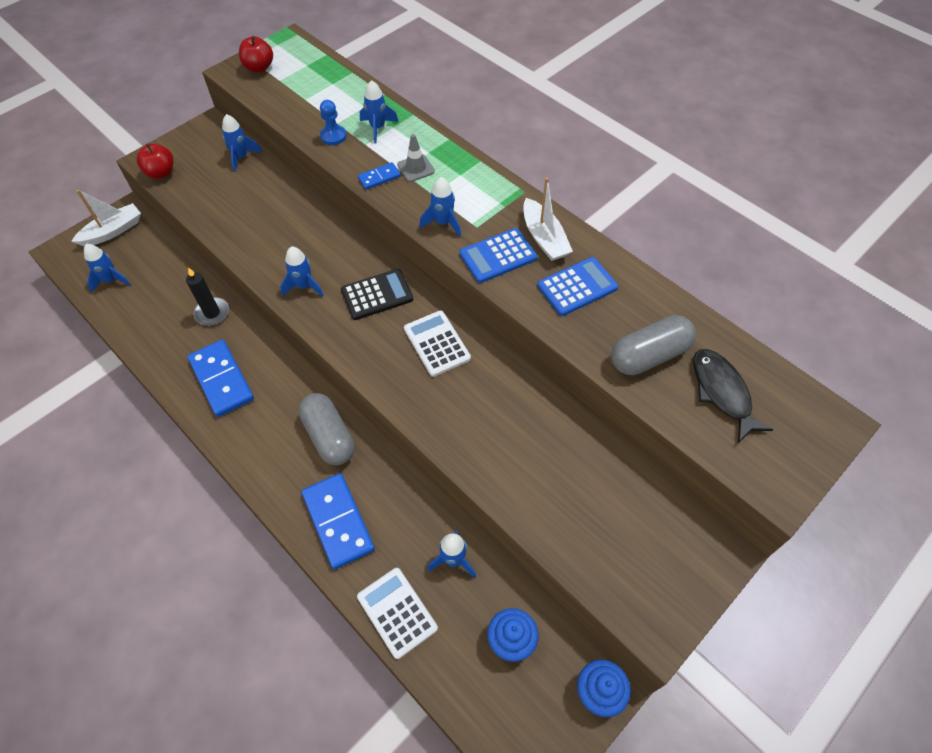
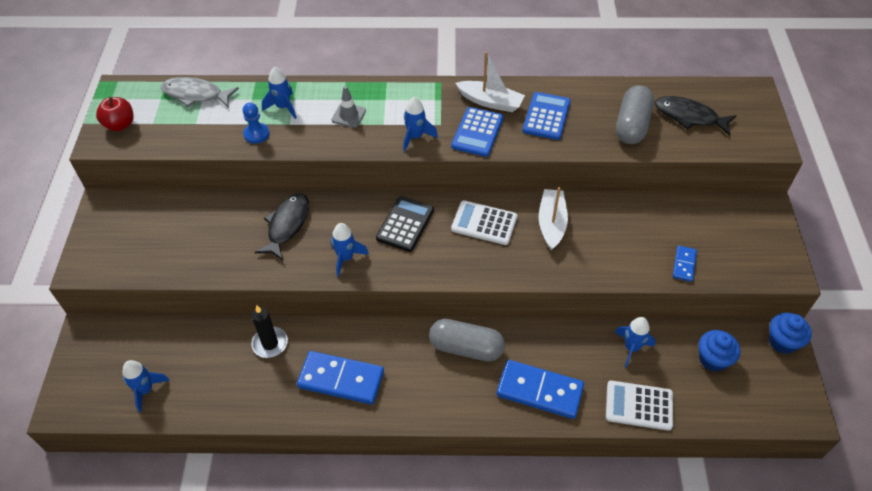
camera: 45 degrees left, 5 degrees down
(113, 231) = (93, 355): white boat -> white boat (551, 223)
(161, 173) = (109, 268): red apple -> none
(241, 157) = (167, 208): blue rocket -> none
(297, 229) = (287, 225): none -> black fish
(332, 77) = (196, 95): none -> grey fish
(379, 177) = (331, 139): blue domino -> blue domino (684, 264)

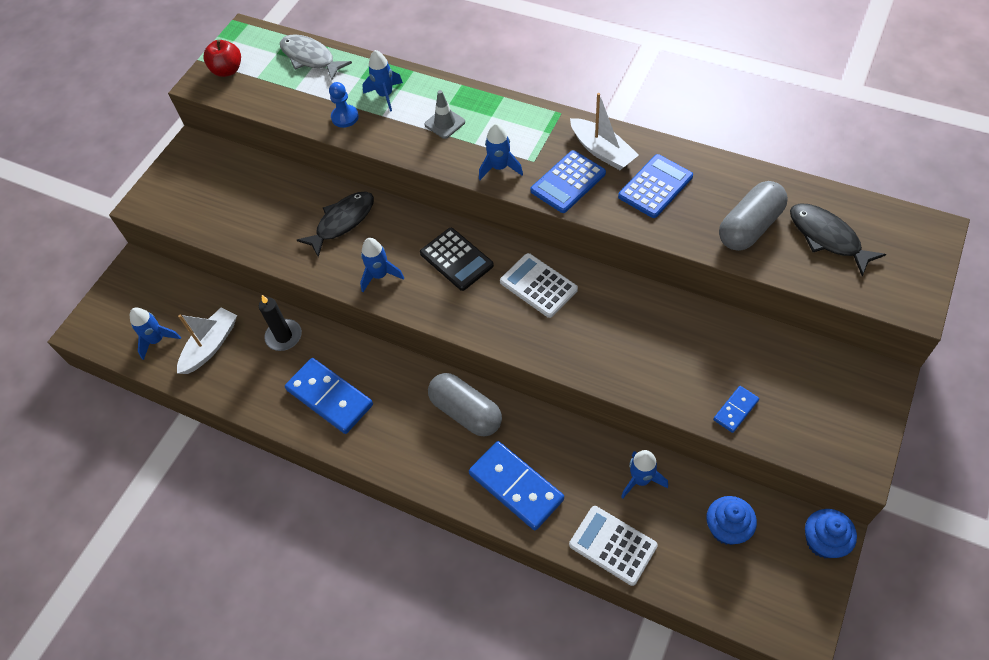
camera: 30 degrees right, 5 degrees up
(405, 224) = (456, 259): black calculator -> black calculator turned 90 degrees clockwise
(551, 223) = (611, 311): white boat -> white boat (210, 346)

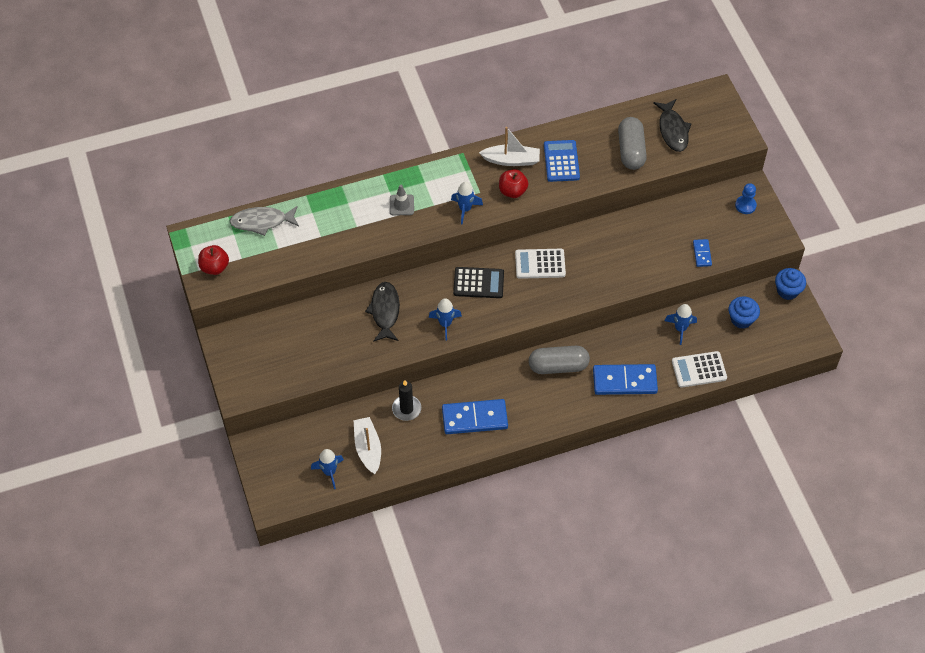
camera: 50 degrees left, 0 degrees up
(345, 117) = (334, 243): blue pawn -> blue pawn (745, 205)
(385, 95) = (343, 213): blue rocket -> none
(568, 182) = (512, 191): blue calculator -> red apple
(827, 237) = (672, 130): black fish -> black fish turned 105 degrees counterclockwise

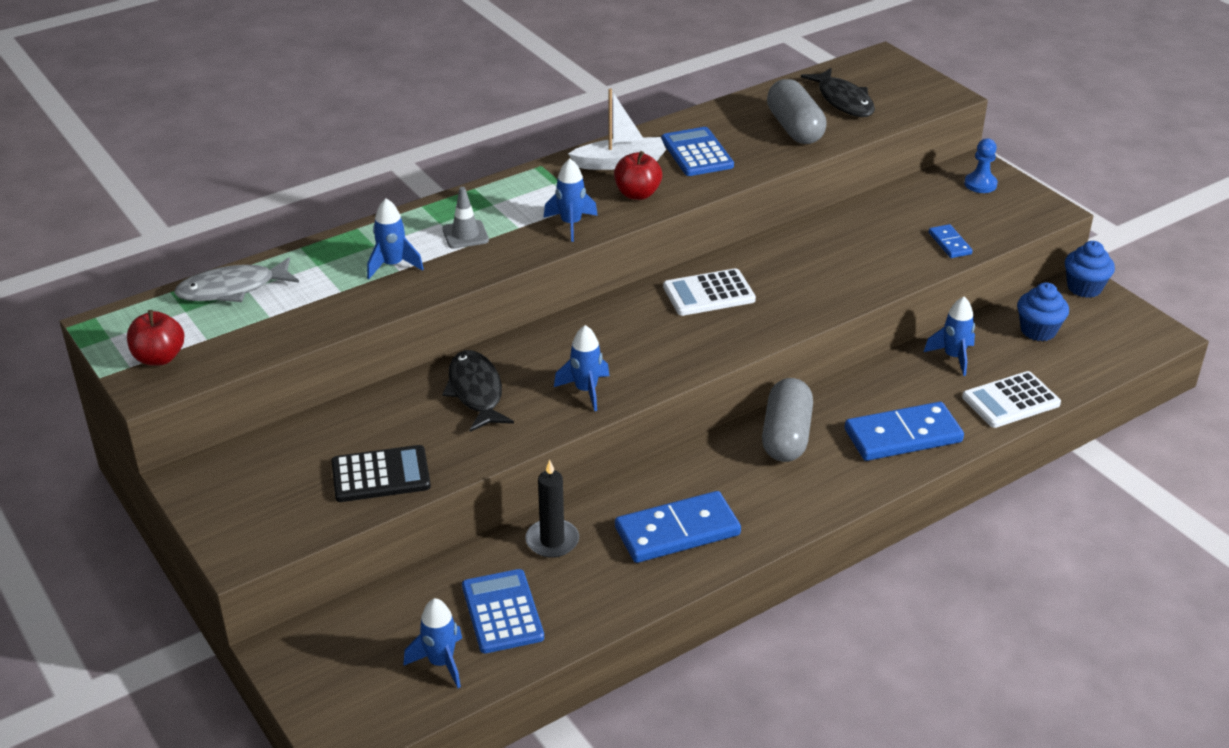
camera: 15 degrees left, 20 degrees down
(354, 222) = (393, 265): none -> blue rocket
(368, 448) = (502, 612): white boat -> blue calculator
(478, 283) = (620, 331): black calculator -> black calculator (380, 475)
(558, 366) = (786, 436): grey capsule -> grey capsule turned 60 degrees counterclockwise

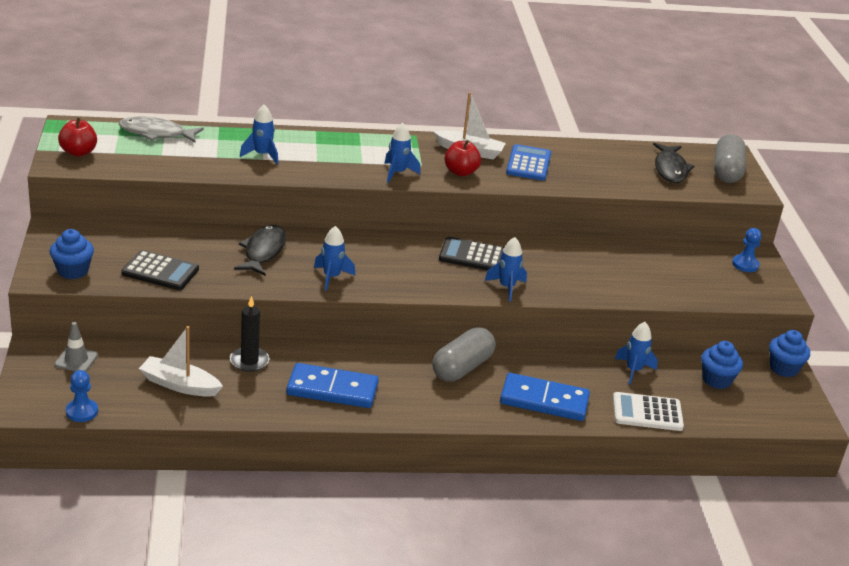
camera: 25 degrees right, 5 degrees down
(271, 525) = (73, 271): none -> blue cupcake
(420, 707) = (82, 411): none -> blue pawn
(441, 663) = (117, 395): blue rocket -> blue rocket (506, 287)
(465, 235) = (324, 155): grey traffic cone -> grey traffic cone (76, 360)
(502, 612) = (179, 385): blue calculator -> white boat
(709, 294) = (472, 256): white calculator -> black calculator
(794, 128) = (615, 173): grey capsule -> grey capsule (726, 171)
(950, 243) = (679, 291): blue domino -> none

